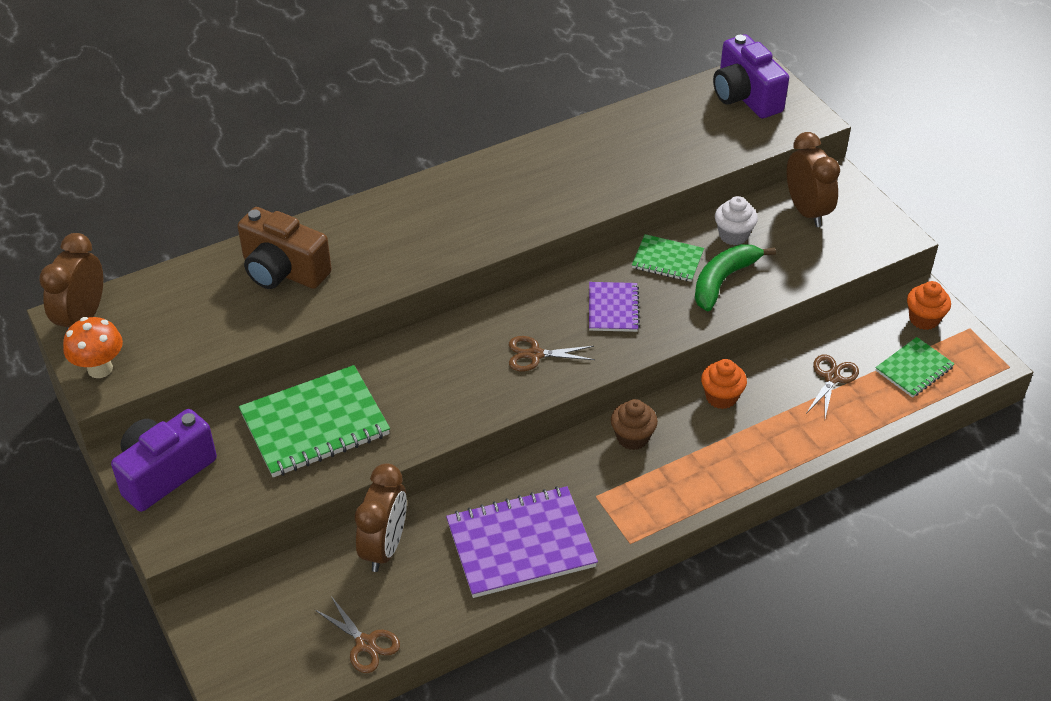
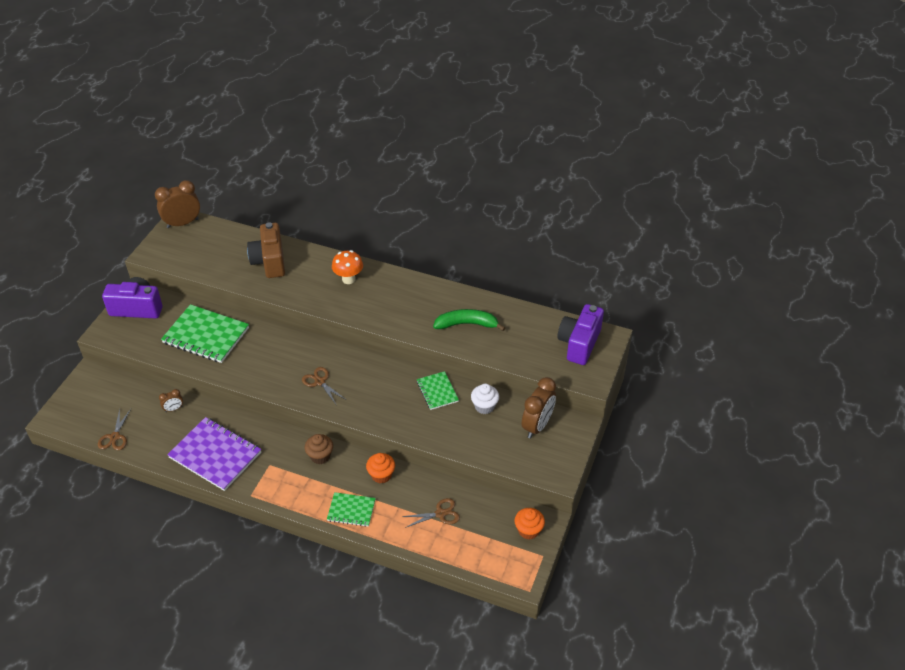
camera: 50 degrees right, 0 degrees up
(100, 369) = (159, 247): orange mushroom -> orange mushroom (348, 279)
(385, 547) = (174, 409): brown clock -> brown clock, size x0.48
(613, 308) = (380, 391): purple notebook -> none
(723, 280) = (445, 422): green banana -> green banana (467, 324)
(914, 369) = (483, 547): green notebook -> green notebook (351, 510)

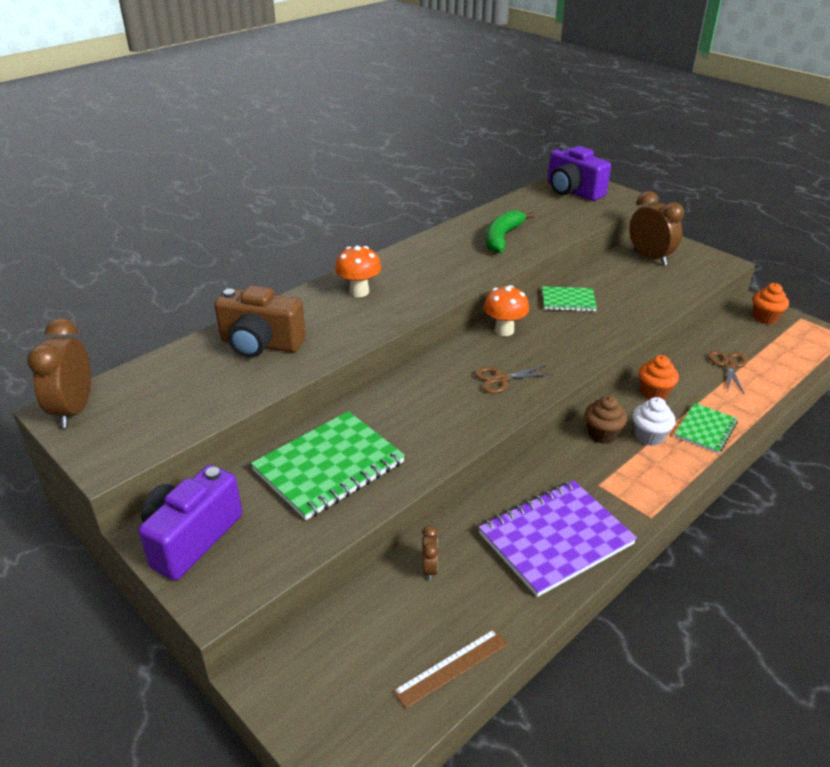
camera: 65 degrees left, 10 degrees down
(115, 437) = (451, 667): brown scissors -> brown ruler
(378, 368) = (504, 330): none -> orange mushroom
(484, 406) = (607, 279): white cupcake -> white cupcake (649, 436)

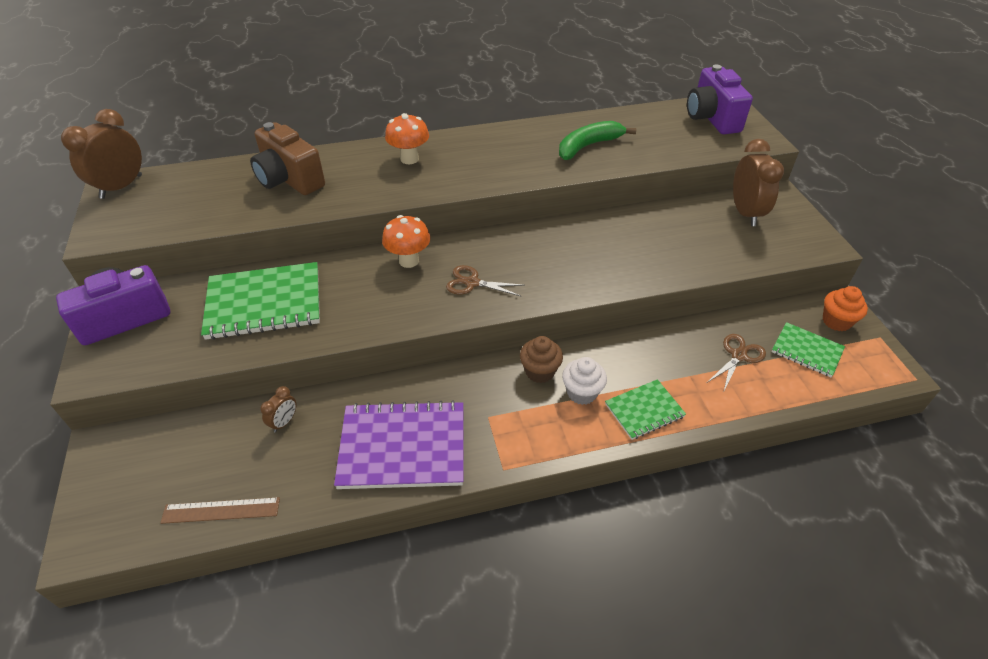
camera: 30 degrees right, 10 degrees up
(504, 330) = (523, 238): orange mushroom -> orange mushroom (409, 261)
(568, 301) = (613, 230): green notebook -> green notebook (806, 351)
(654, 393) = (631, 352): orange cupcake -> none

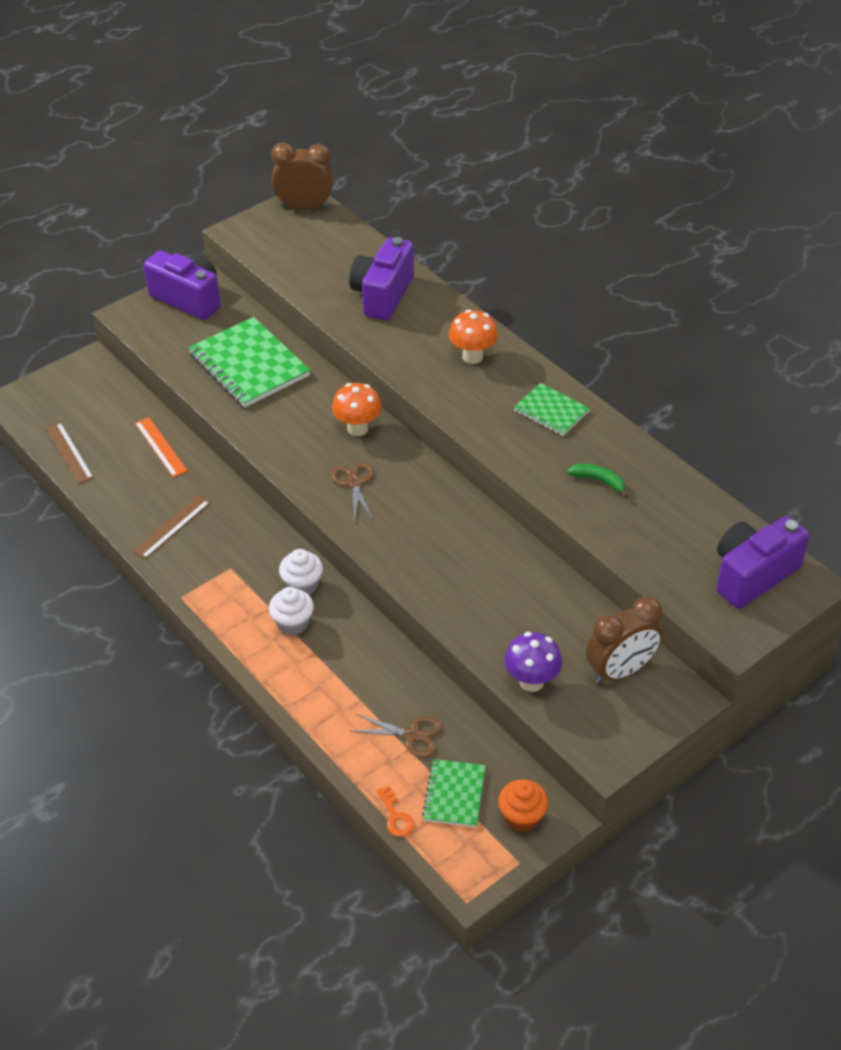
camera: 65 degrees right, 0 degrees up
(284, 422) = (160, 447): brown clock -> orange ruler
(289, 179) = (382, 295): brown camera -> purple camera
(403, 447) = (172, 526): purple notebook -> brown ruler
(540, 371) = (302, 585): brown cupcake -> white cupcake
(588, 146) = (599, 481): green banana -> green banana, size x0.58
(644, 410) = (295, 675): green notebook -> green notebook (551, 411)
(741, 256) = (531, 681): none -> purple mushroom
(822, 393) = (396, 816): none -> orange key

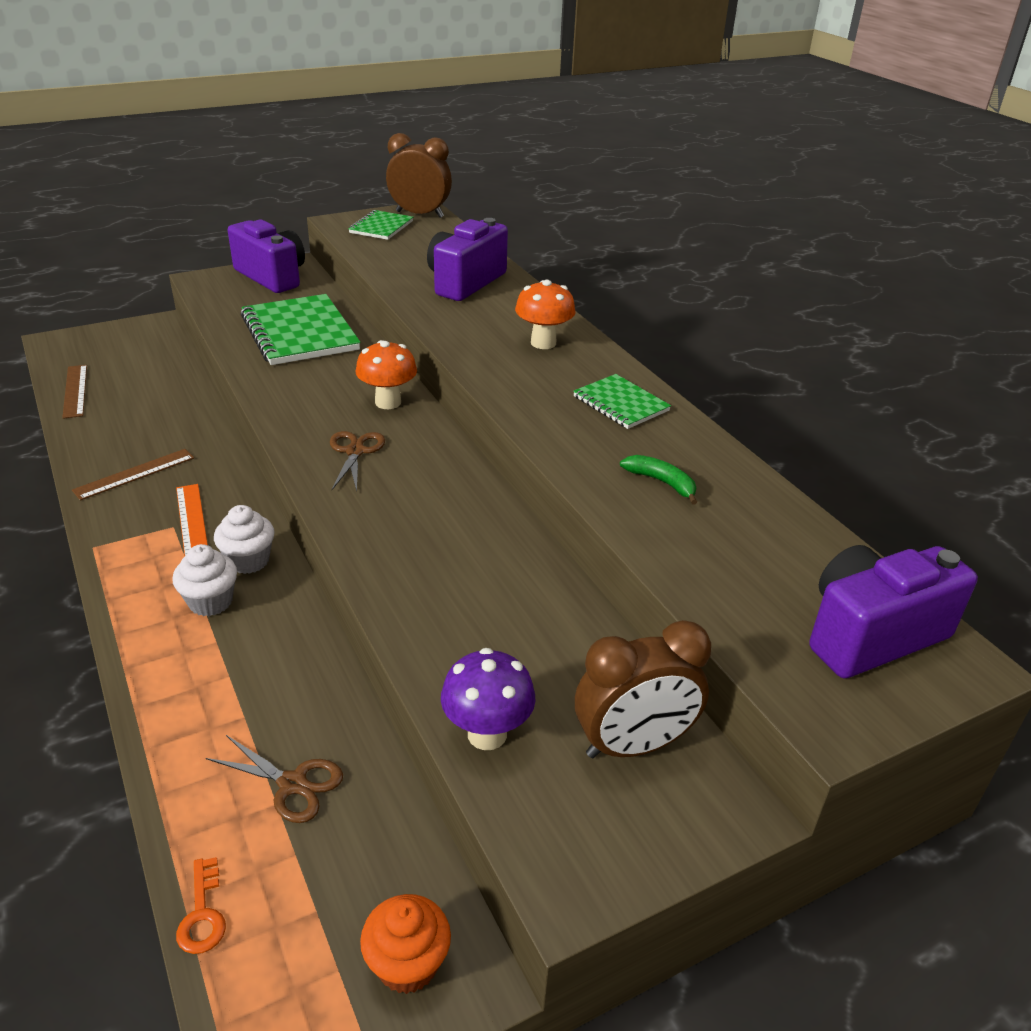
camera: 10 degrees right, 10 degrees down
(160, 447) = (175, 400): orange ruler -> orange ruler (192, 521)
(454, 794) = (313, 896): green notebook -> green notebook (381, 227)

